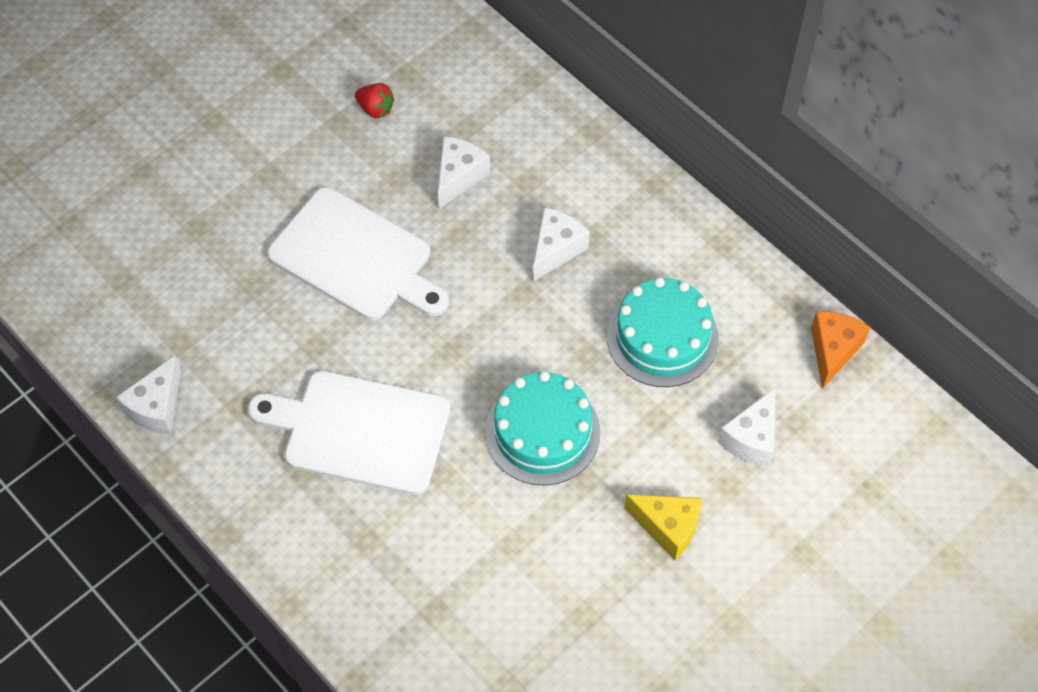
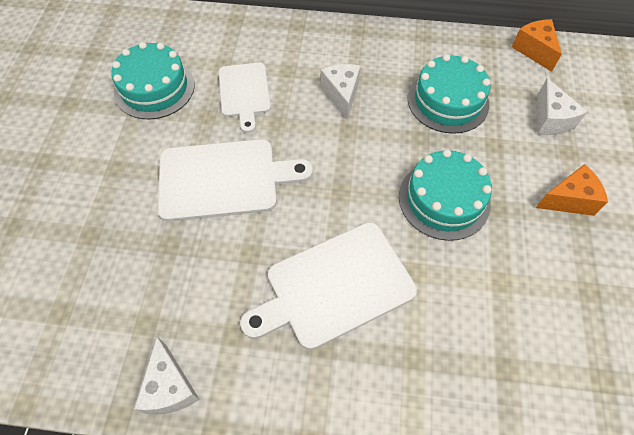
camera: 40 degrees left, 0 degrees up
(375, 109) = (154, 88): red strawberry -> turquoise cake
(459, 177) = (244, 93): white cheese -> white cutting board
(667, 527) = (569, 200): yellow cheese -> orange cheese

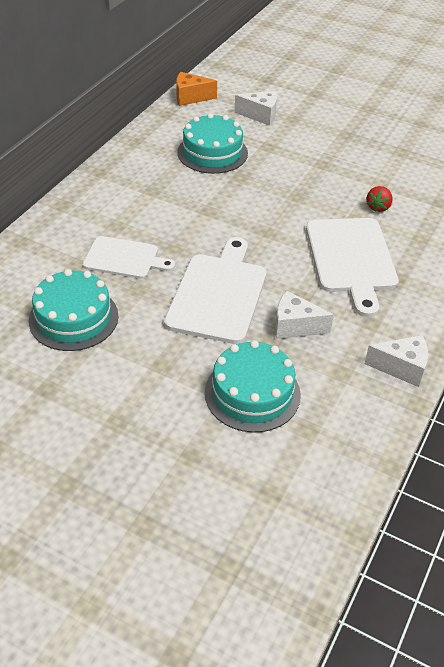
camera: 70 degrees left, 15 degrees down
(341, 95) = (168, 203): white cheese -> white cheese (295, 326)
(444, 199) = (303, 185): turquoise cake -> turquoise cake (252, 393)
(450, 291) = (378, 207): none -> red strawberry
(569, 200) = (331, 134): orange cheese -> none

